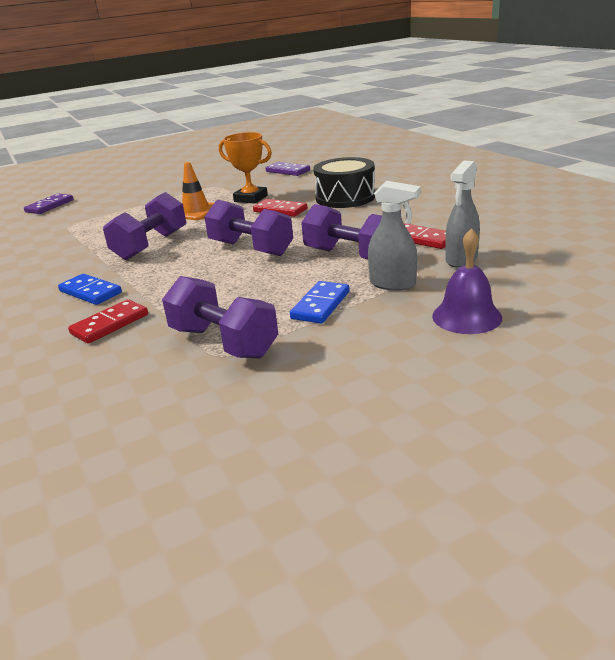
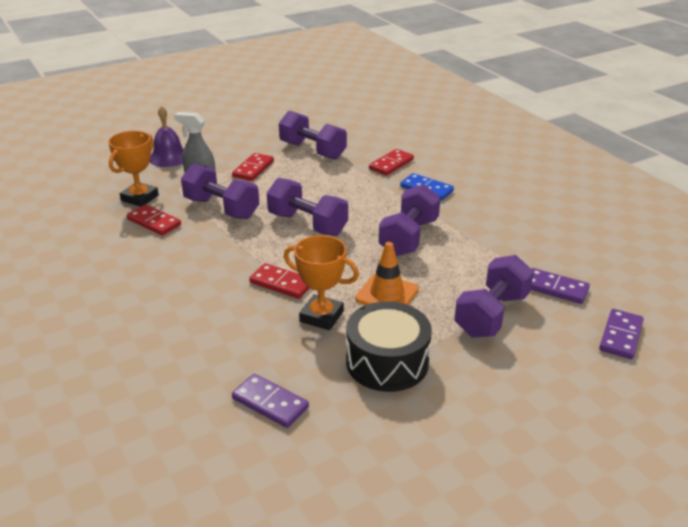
camera: 175 degrees right, 5 degrees up
(59, 223) = (555, 288): none -> purple domino
(125, 208) = (491, 314): none -> purple dumbbell
(321, 305) = (253, 169): blue domino -> red domino
(345, 197) = (200, 302): black drum -> black drum (387, 362)
(461, 259) = (140, 198): grey spray bottle -> orange trophy

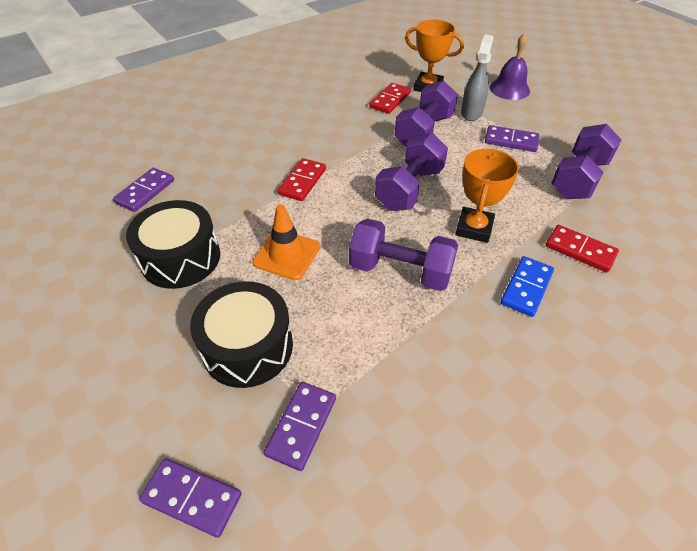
camera: 85 degrees right, 15 degrees up
(253, 169) = (511, 141): red domino -> purple domino
(321, 316) = (252, 211): orange trophy -> orange trophy (474, 228)
(491, 314) = (247, 347): purple dumbbell -> black drum

